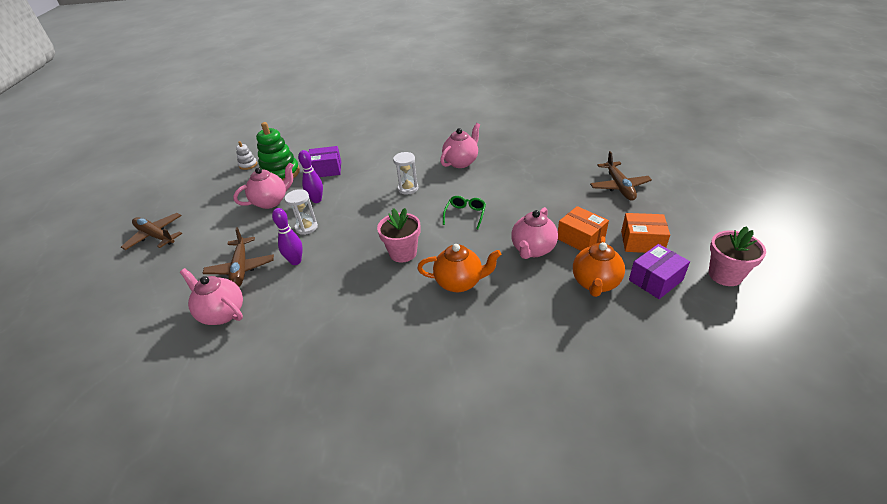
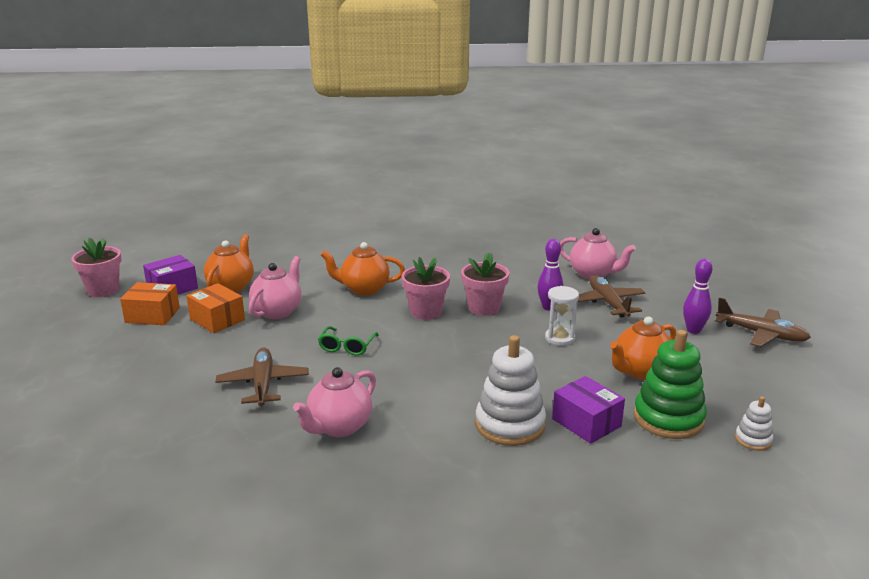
camera: 175 degrees right, 15 degrees down
(271, 202) = (640, 371): pink teapot -> orange teapot
(316, 200) = (569, 371): purple bowling pin -> purple bowling pin (693, 330)
(326, 169) = (586, 423): purple box -> purple box turned 60 degrees clockwise
(351, 259) = (484, 308): none -> pink flower pot
(368, 167) = (510, 425): none -> white stacking toy
(408, 188) = (430, 384): white hourglass -> none
(619, 186) = (112, 376): brown plane -> brown plane (263, 384)

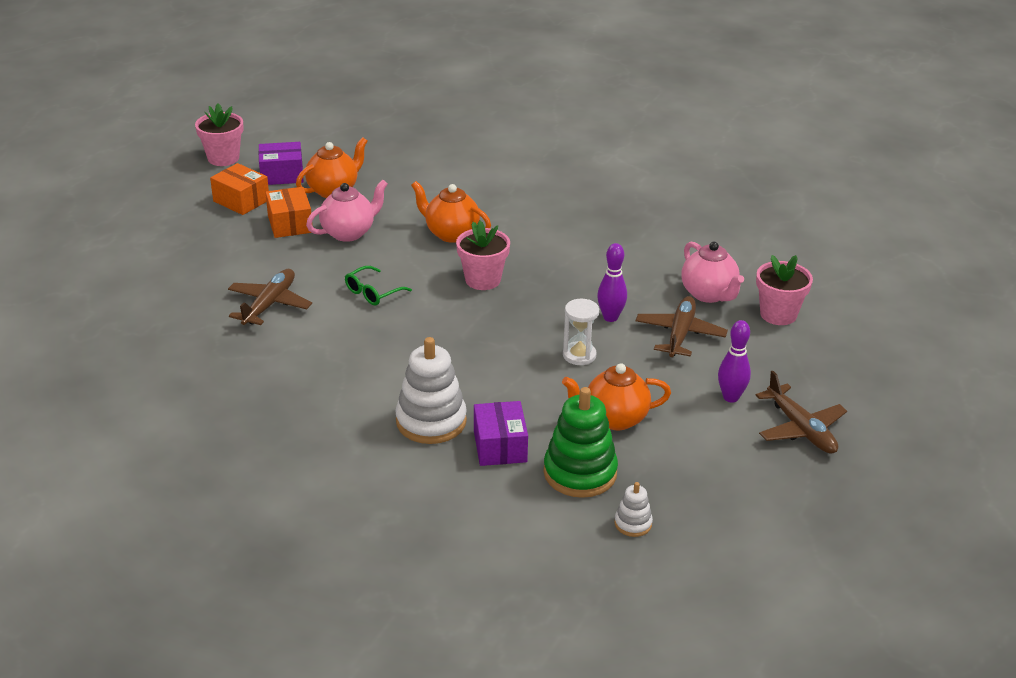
camera: 30 degrees right, 10 degrees up
(339, 427) = (291, 368): pink teapot -> none
(484, 308) = (544, 295): pink flower pot -> pink flower pot (778, 314)

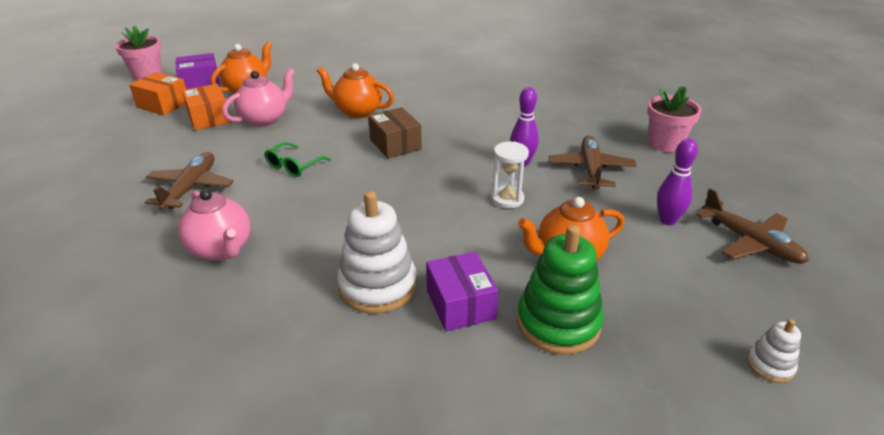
camera: 10 degrees left, 0 degrees up
(483, 280) = (395, 144): pink flower pot -> brown box
(633, 523) = (644, 379): white stacking toy -> white stacking toy (770, 365)
(709, 294) = (598, 134): pink teapot -> pink teapot (221, 249)

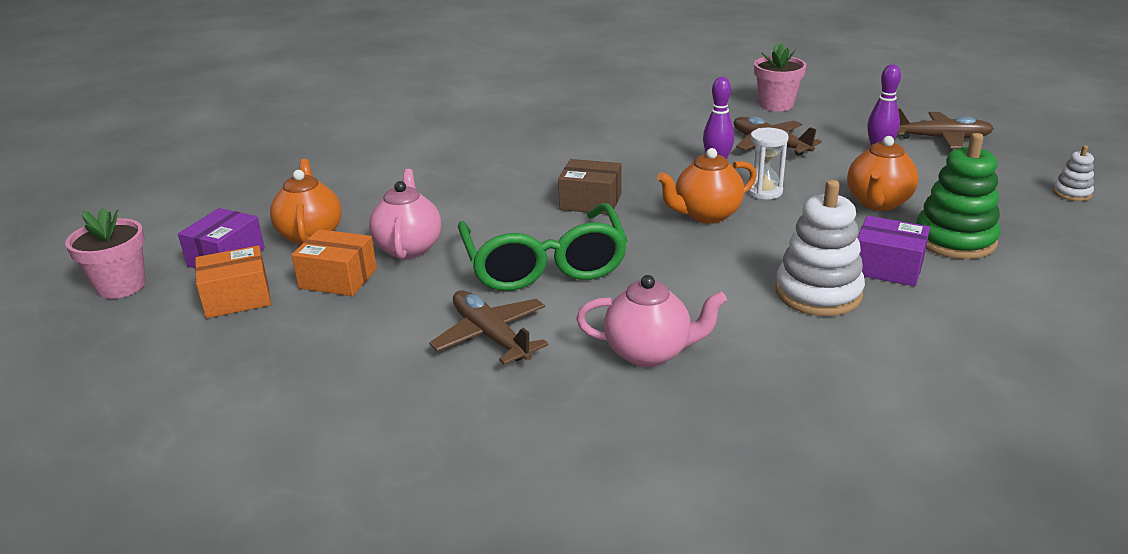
camera: 45 degrees left, 5 degrees down
(294, 166) = (544, 264): green glasses -> green glasses, size x2.24
(357, 111) = (488, 195): orange teapot -> orange teapot (706, 215)

